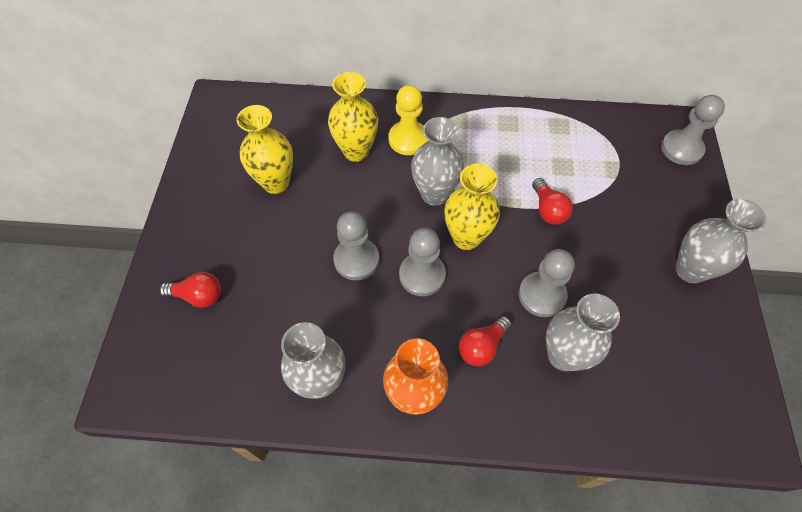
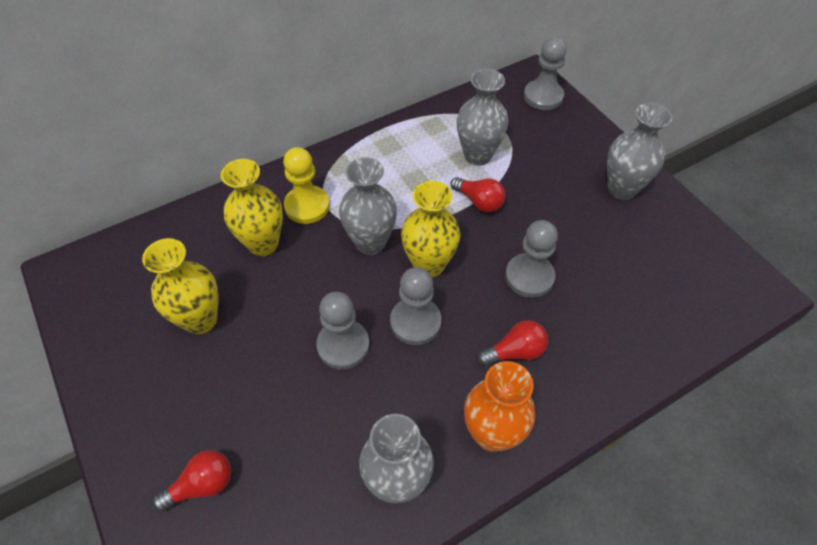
camera: 35 degrees left, 5 degrees down
(482, 346) = (515, 351): red light bulb -> red light bulb turned 120 degrees counterclockwise
(563, 355) = (584, 316): grey vase -> grey vase (477, 155)

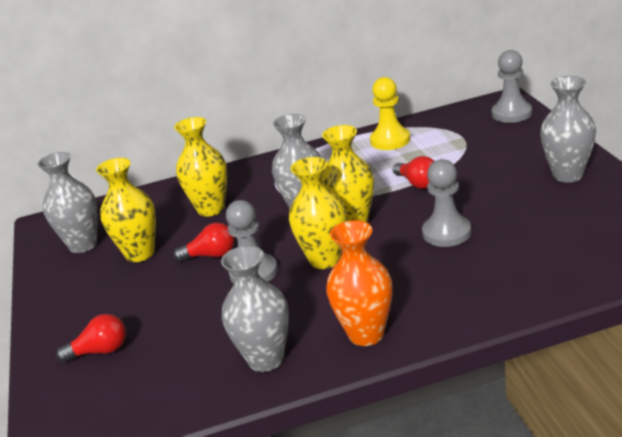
camera: 20 degrees right, 25 degrees down
(307, 206) = (258, 186): yellow pawn -> yellow pawn (390, 140)
(415, 322) = (325, 260): grey pawn -> yellow vase
(477, 155) = (429, 153): grey vase -> grey vase (83, 245)
(515, 351) = (411, 282): red light bulb -> red light bulb (211, 255)

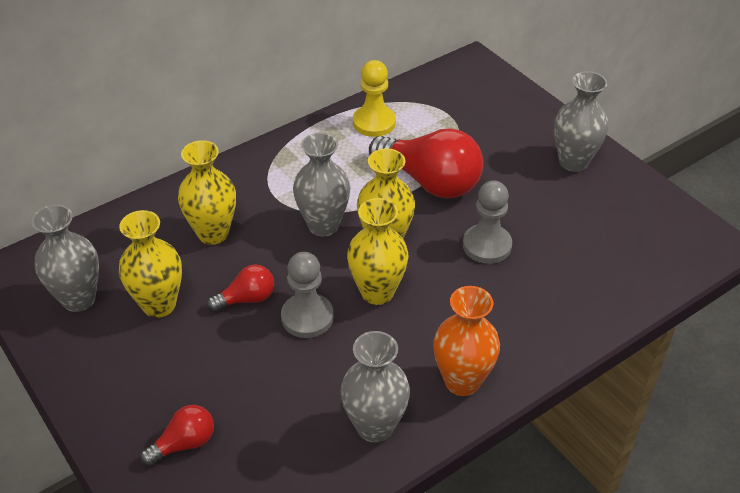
camera: 25 degrees left, 15 degrees up
(418, 183) = (430, 182): red light bulb -> red light bulb, size x2.01
(511, 113) = (487, 81): grey pawn -> none

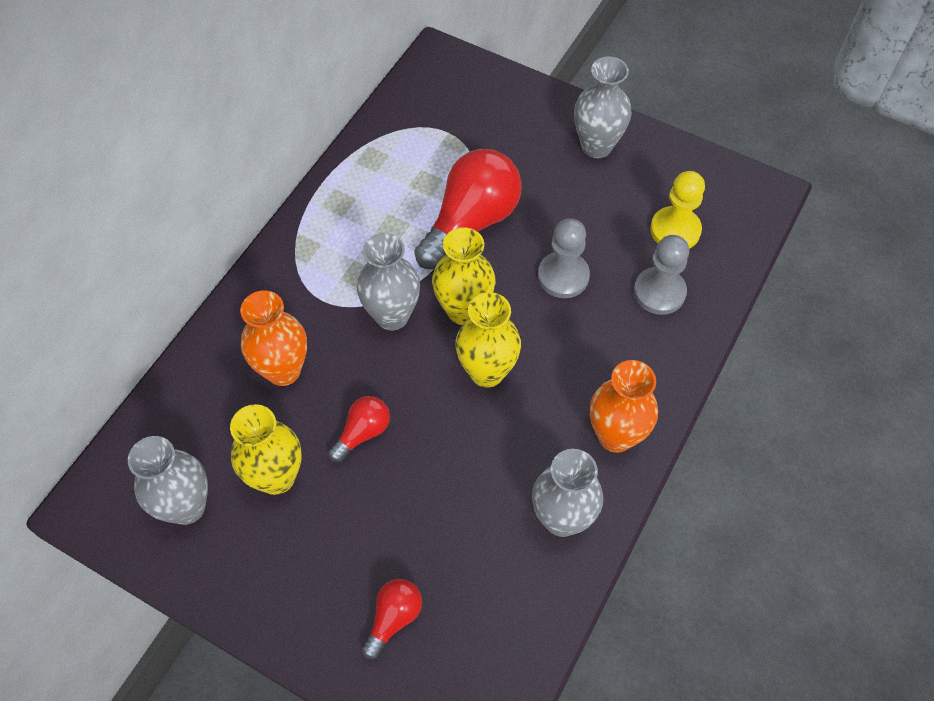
camera: 25 degrees left, 15 degrees up
(213, 233) = (283, 370): yellow vase -> orange vase
(307, 317) = (434, 428): grey pawn -> grey pawn (659, 292)
(374, 123) = (376, 170): yellow pawn -> yellow pawn (675, 230)
(430, 182) = (471, 222): red light bulb -> red light bulb turned 60 degrees counterclockwise

